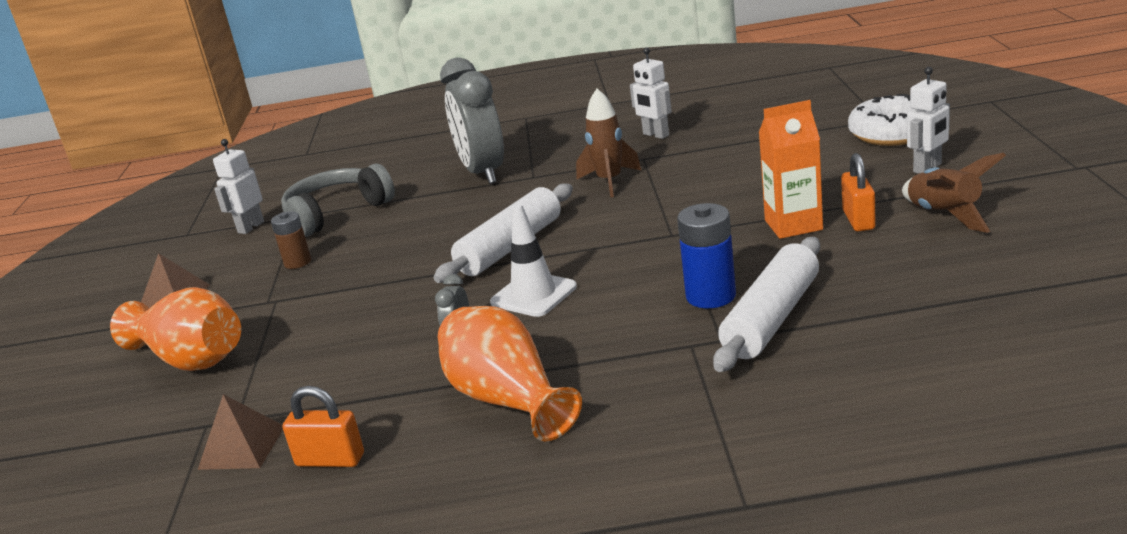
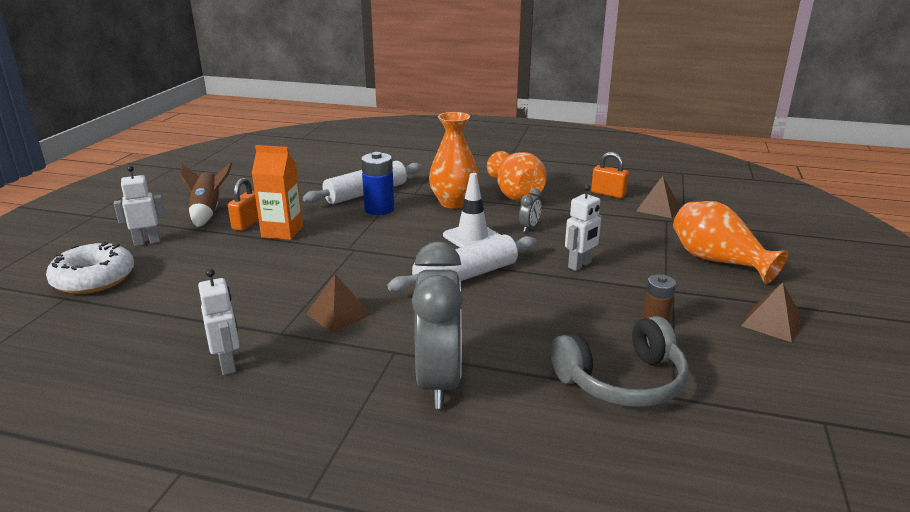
camera: 165 degrees left, 0 degrees up
(250, 227) = (732, 399): white robot -> white robot (580, 265)
(605, 345) = (454, 203): none -> orange vase
(609, 181) = (338, 314): brown rocket -> brown pyramid

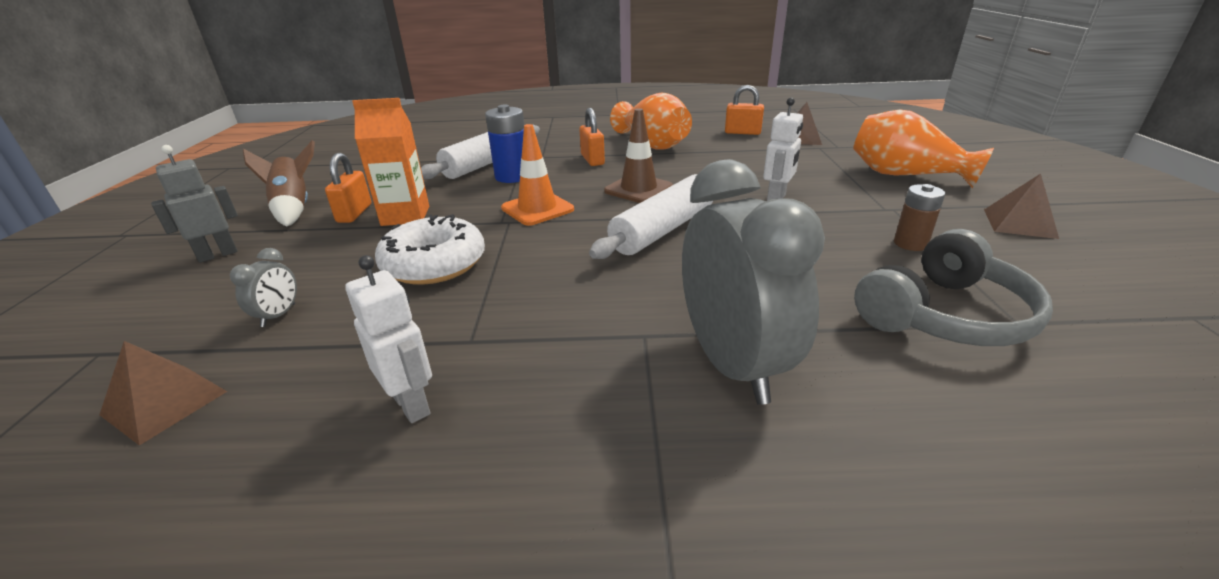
camera: 15 degrees left, 5 degrees up
(94, 279) = (144, 316): white donut -> white donut (434, 263)
(147, 242) = (218, 255): white robot -> grey robot
(338, 314) = (537, 300): brown pyramid -> brown pyramid (164, 403)
(381, 242) = (537, 209): none -> orange traffic cone
(454, 203) = (592, 160): orange vase -> orange padlock
(472, 237) = (638, 189): white traffic cone -> brown traffic cone
(529, 227) = (692, 172): grey clock -> grey clock (279, 315)

